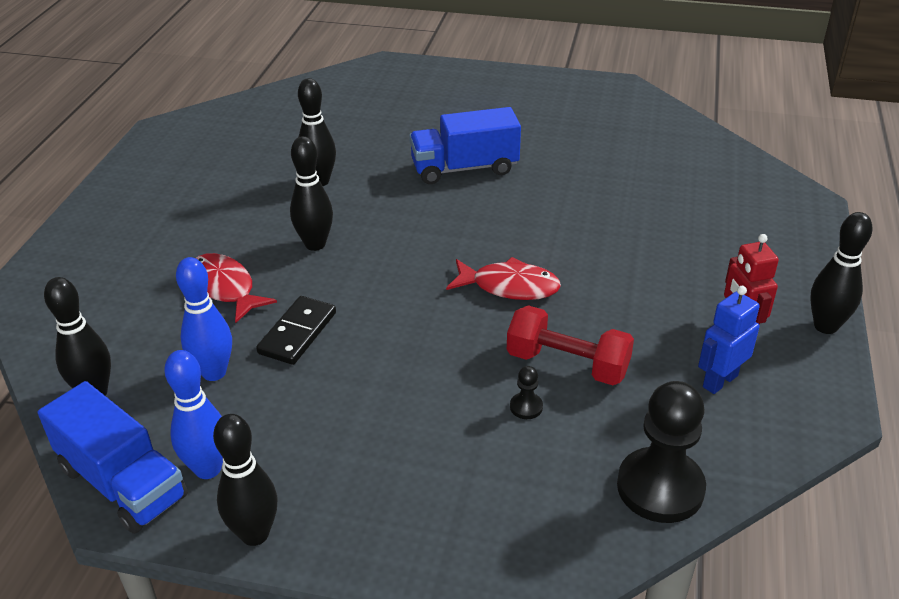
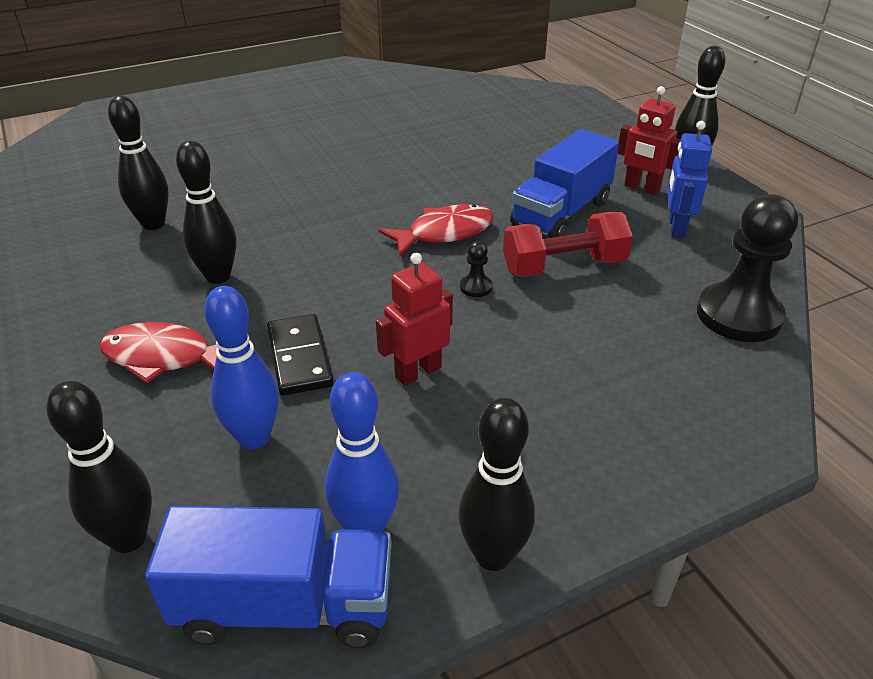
camera: 40 degrees left, 0 degrees up
(356, 387) = (418, 372): none -> red robot
(464, 168) = (288, 163): blue truck -> blue truck (561, 213)
(526, 407) = (576, 312): black pawn -> black pawn (476, 287)

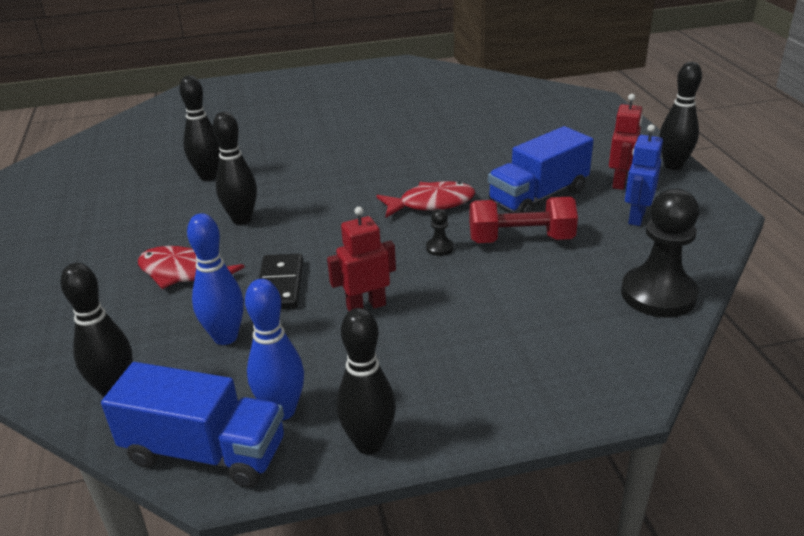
camera: 15 degrees right, 5 degrees down
(641, 188) = (620, 182): red robot -> red robot turned 120 degrees counterclockwise

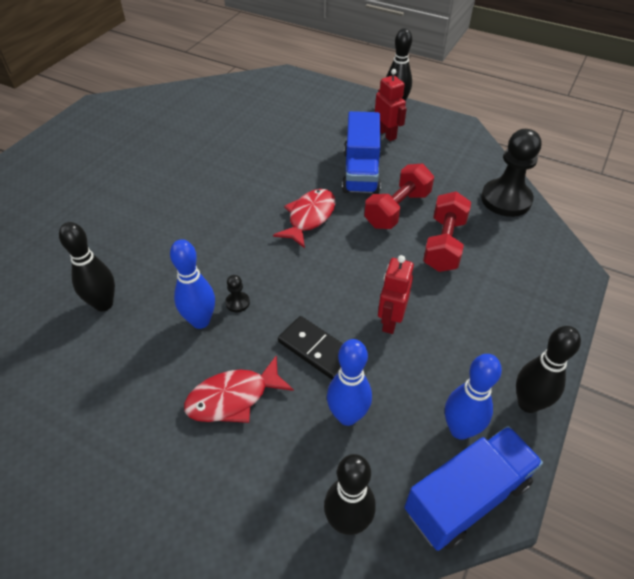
camera: 50 degrees left, 15 degrees up
(242, 219) = (200, 321): black bowling pin -> blue bowling pin
(439, 248) = (365, 247): black pawn -> black pawn (237, 302)
(517, 288) = (444, 244): none -> red dumbbell
(636, 217) = (428, 154): blue robot -> none

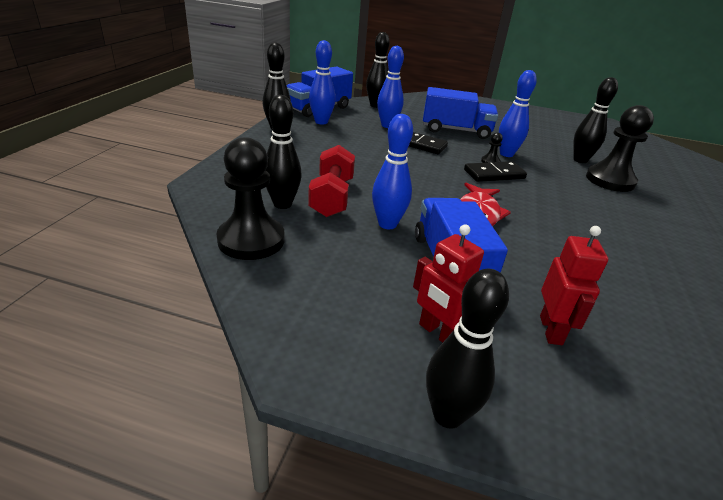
camera: 165 degrees right, 15 degrees down
(114, 260) = (610, 180): none -> black pawn
(233, 398) = (456, 130): red fish -> blue truck
(251, 276) = (494, 174): none -> black domino
(390, 321) = (372, 155): red robot -> red robot (551, 330)
(397, 209) = (387, 224): red dumbbell -> blue bowling pin
(489, 237) = (282, 204): none -> black bowling pin

